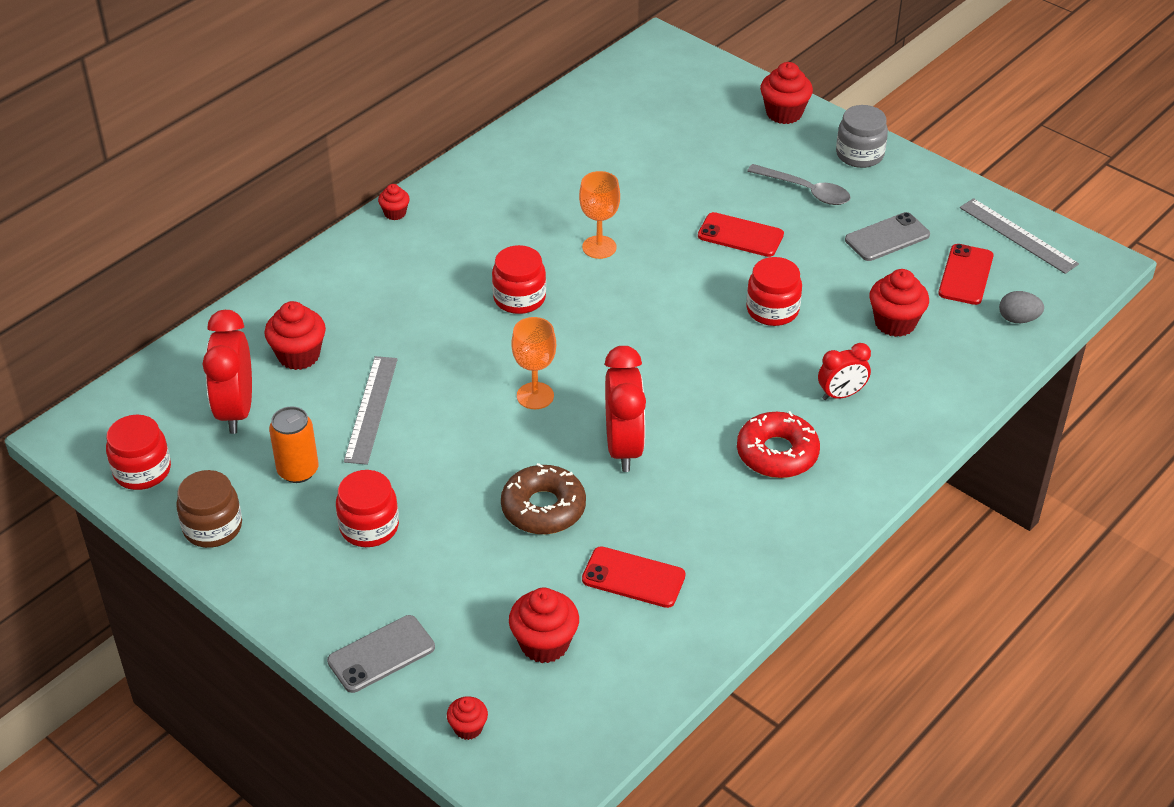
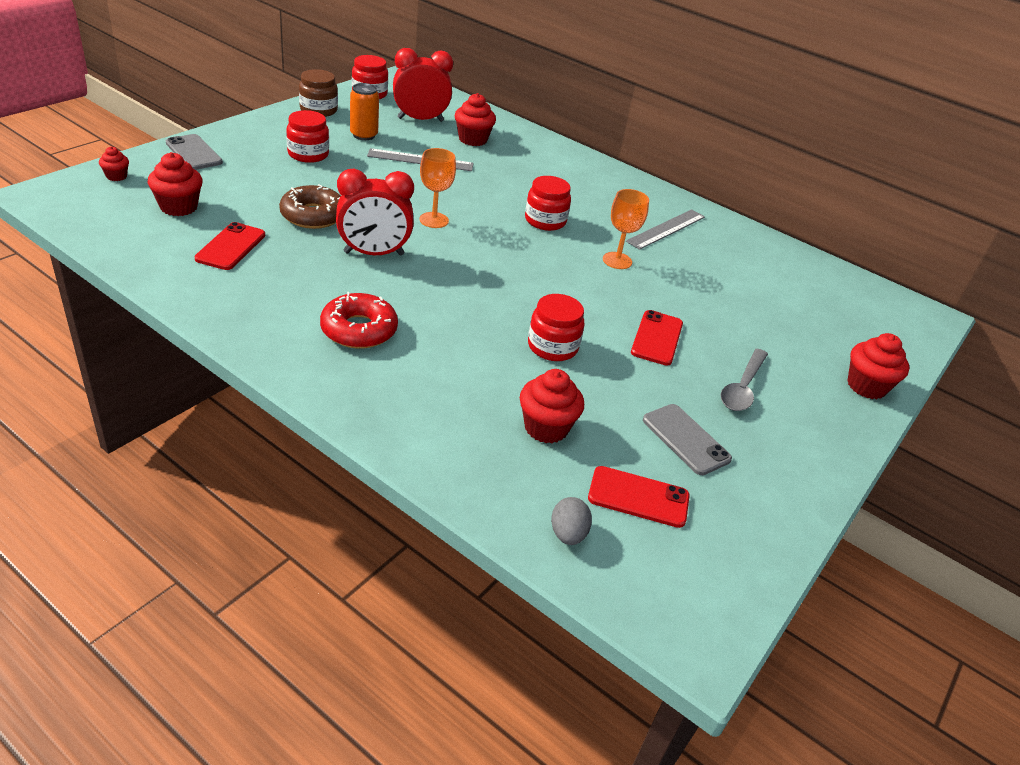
camera: 80 degrees right, 5 degrees down
(395, 213) = (630, 178): red cupcake -> none
(841, 394) = (436, 377): red clock -> none
(859, 154) = (823, 435): grey jar -> none
(1018, 236) = (727, 559): grey ruler -> grey ruler (666, 229)

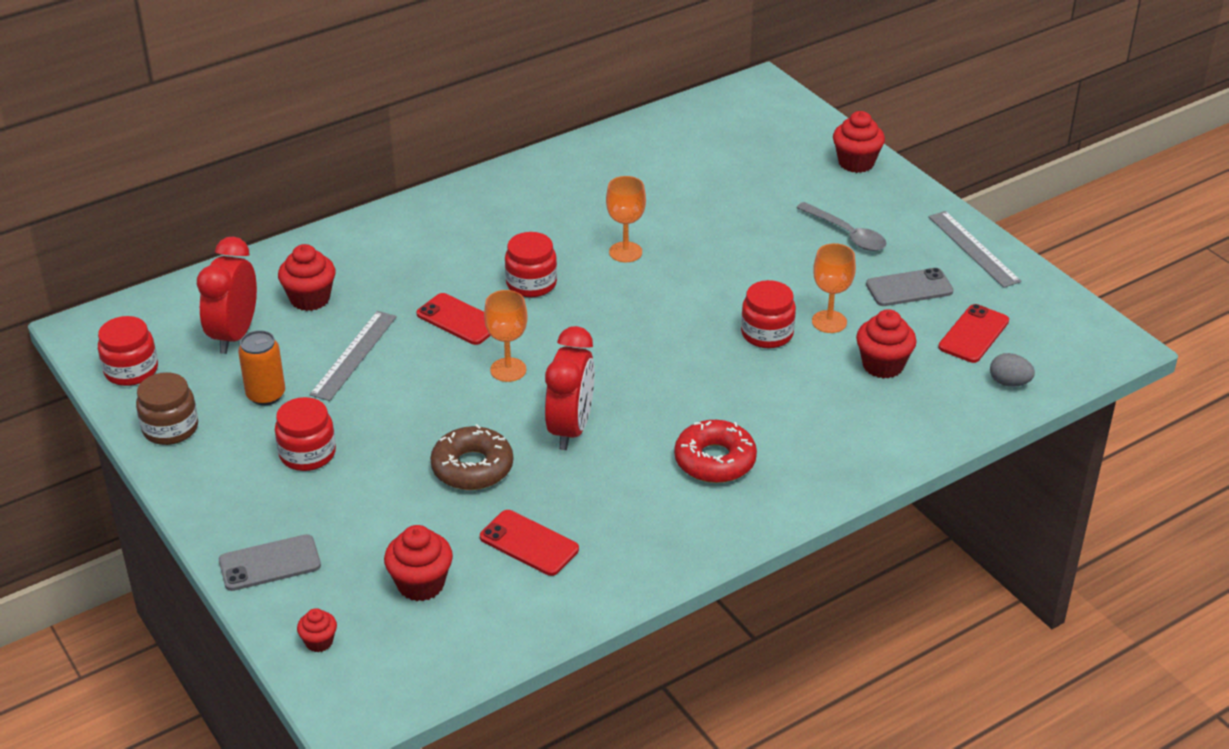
camera: 65 degrees left, 0 degrees up
(594, 385) = (829, 322): none -> orange goblet
(657, 338) = (765, 263): red phone -> red phone (459, 320)
(666, 229) = (570, 200): grey ruler -> grey ruler (973, 249)

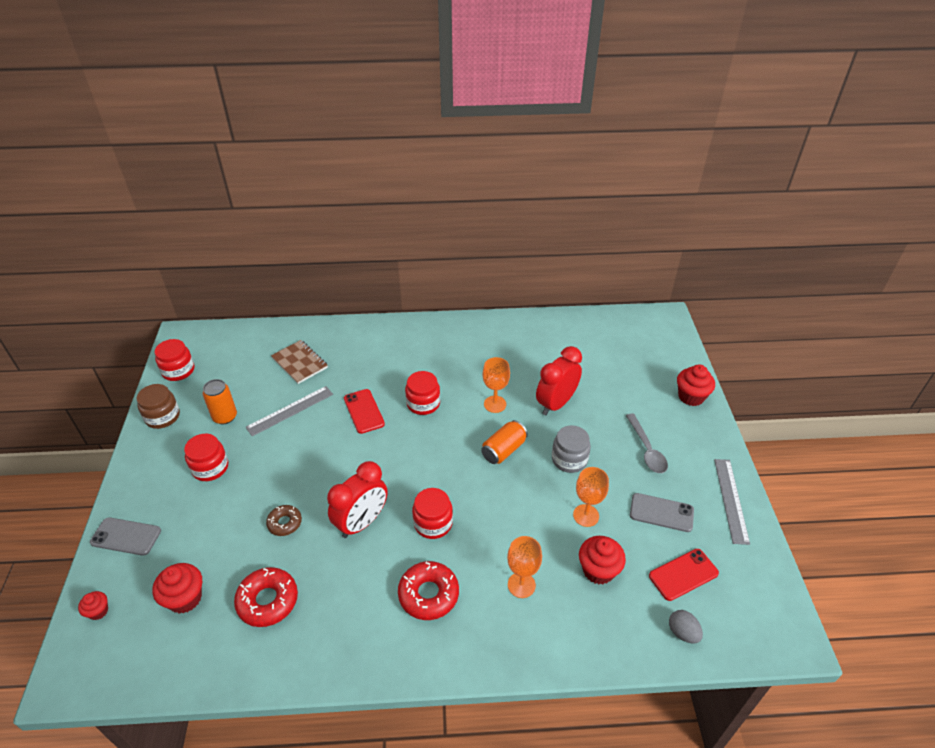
camera: 30 degrees right, 5 degrees up
(234, 335) = (244, 370): red clock -> red clock (556, 404)
(310, 299) = (300, 363): red cupcake -> brown notebook
(472, 467) = (285, 523): brown donut -> brown donut, size x0.61
(508, 370) = (362, 460): orange goblet -> orange goblet (521, 585)
(529, 543) = (268, 601): red phone -> red donut
(679, 295) = (503, 450): none -> orange can
(765, 276) = (569, 459): none -> grey jar
(767, 334) = (537, 506): red jar -> red jar (433, 523)

